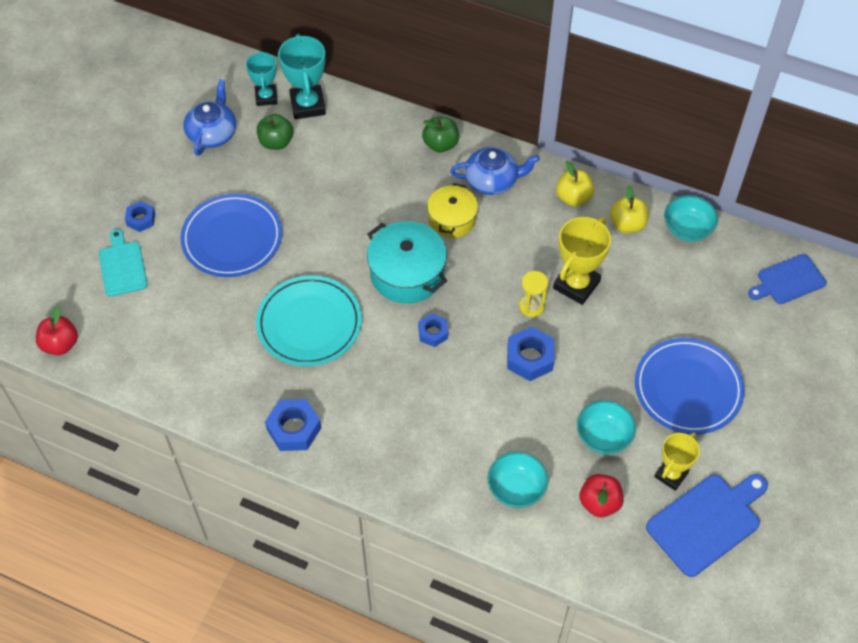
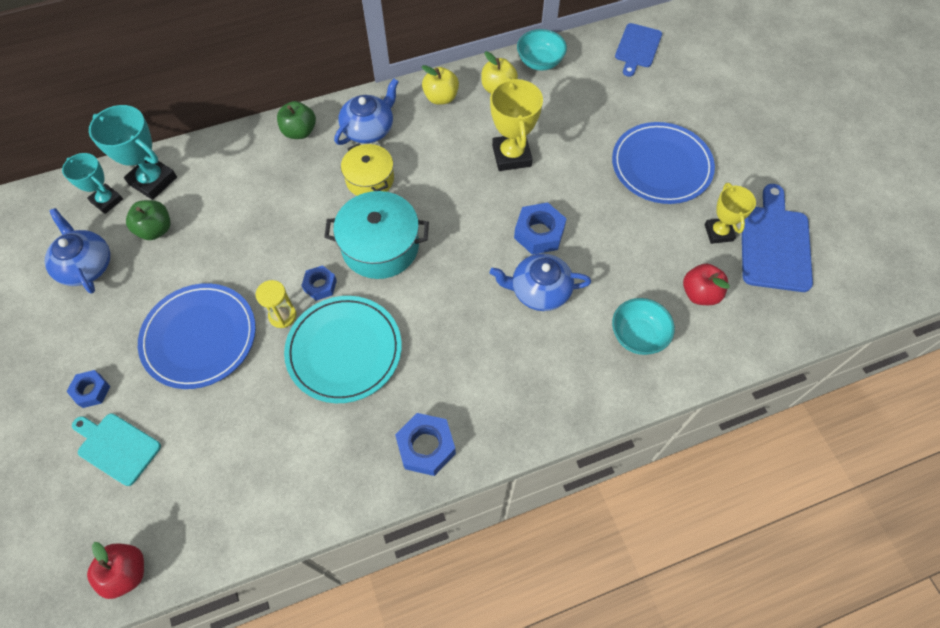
camera: 45 degrees left, 5 degrees up
(433, 333) = (450, 274): blue nut -> blue nut (320, 285)
(482, 397) = (539, 290): none -> blue teapot
(531, 306) = (498, 195): yellow hourglass -> yellow hourglass (282, 316)
(603, 437) = (649, 245): turquoise bowl -> none

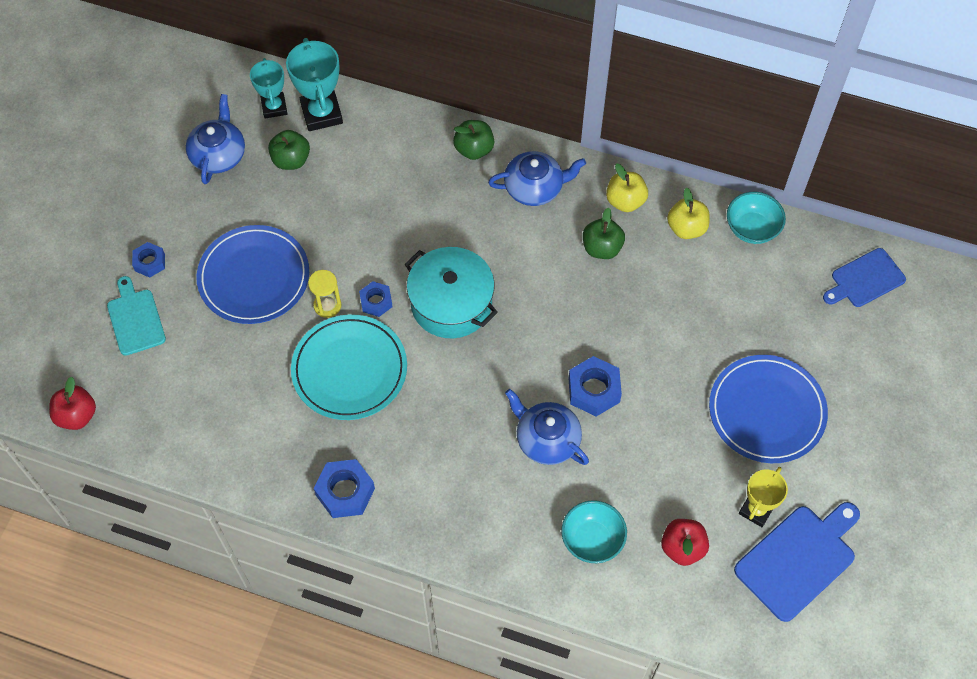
camera: 40 degrees right, 0 degrees up
(370, 179) = (494, 236): yellow pot -> none
(454, 137) = (602, 248): none -> green apple
(511, 156) = (637, 302): yellow trophy -> none

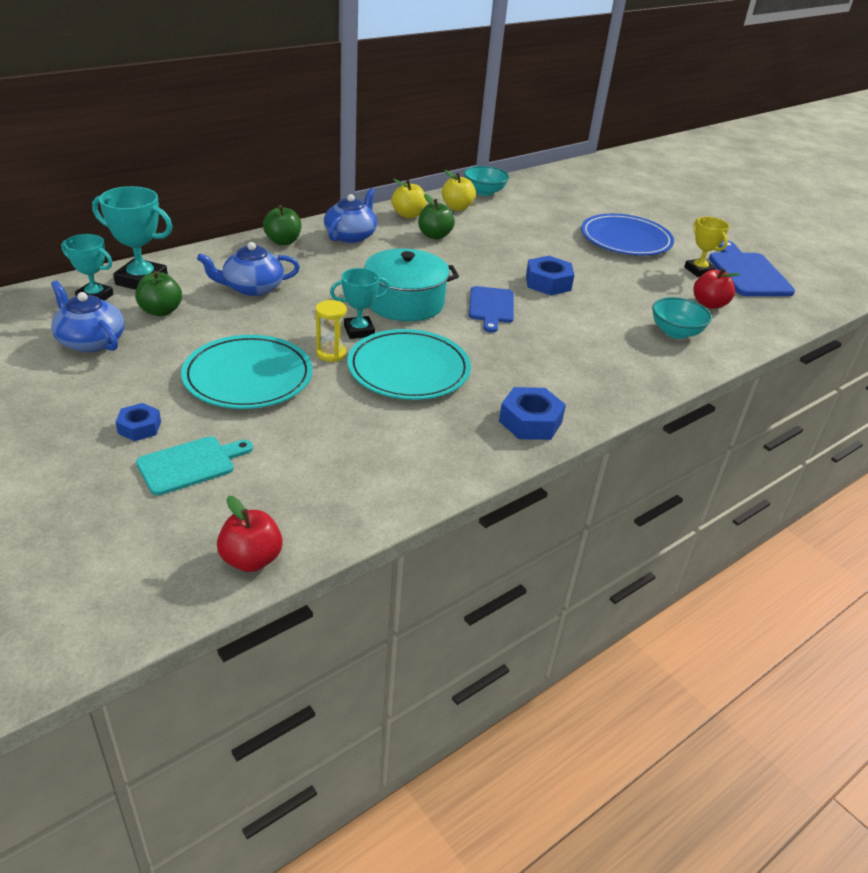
camera: 60 degrees left, 25 degrees down
(135, 319) = (190, 464): turquoise cutting board -> turquoise cutting board turned 135 degrees clockwise
(254, 277) = (248, 377): blue plate -> turquoise plate
(376, 301) = (359, 331): blue nut -> turquoise trophy
(546, 439) = (571, 315): blue teapot -> blue teapot (252, 288)
(865, 279) = (561, 181): blue cutting board -> blue cutting board (491, 307)

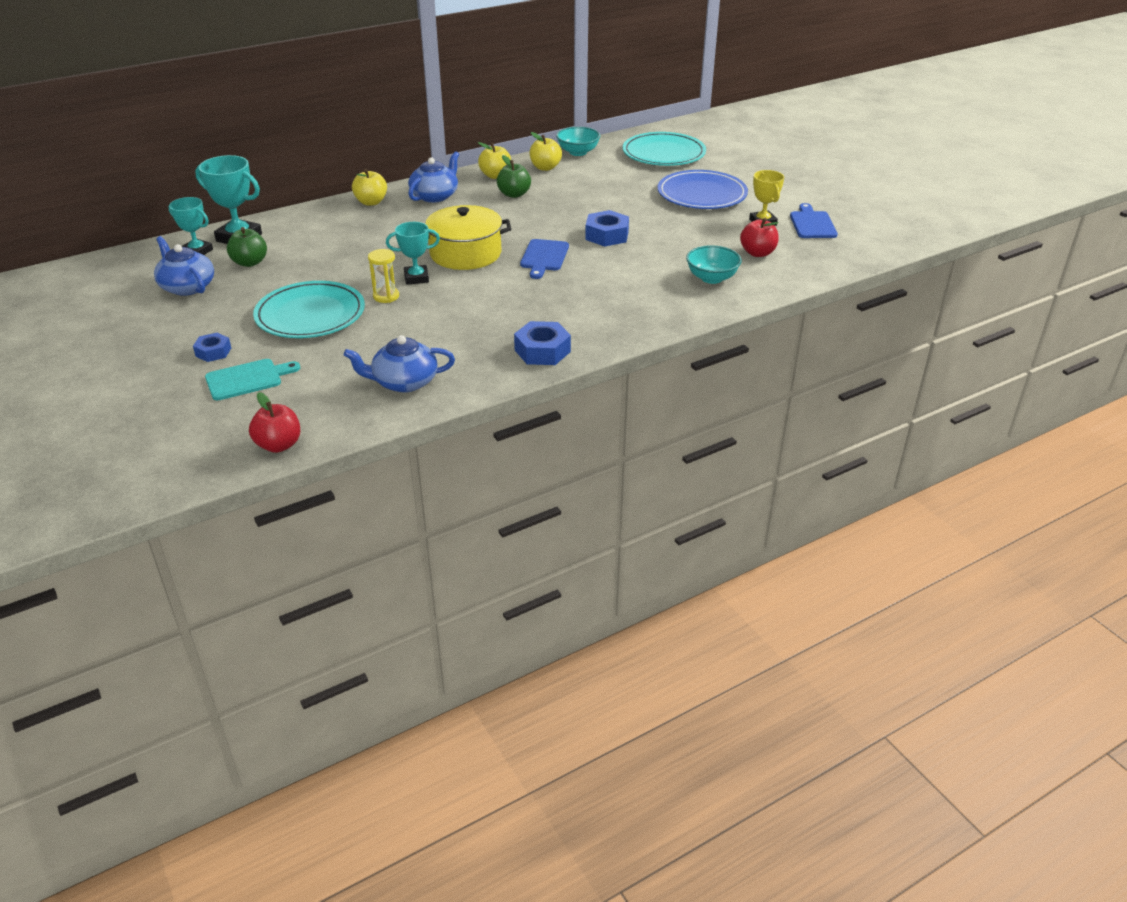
camera: 10 degrees right, 0 degrees up
(252, 288) = (333, 243): blue teapot -> blue teapot (404, 382)
(283, 241) = (371, 202): green apple -> yellow apple
(405, 302) = (465, 254): turquoise pot -> yellow pot
(408, 369) = (450, 309): turquoise plate -> turquoise plate (663, 153)
(747, 273) = (812, 224): blue cutting board -> blue cutting board, size x0.66

